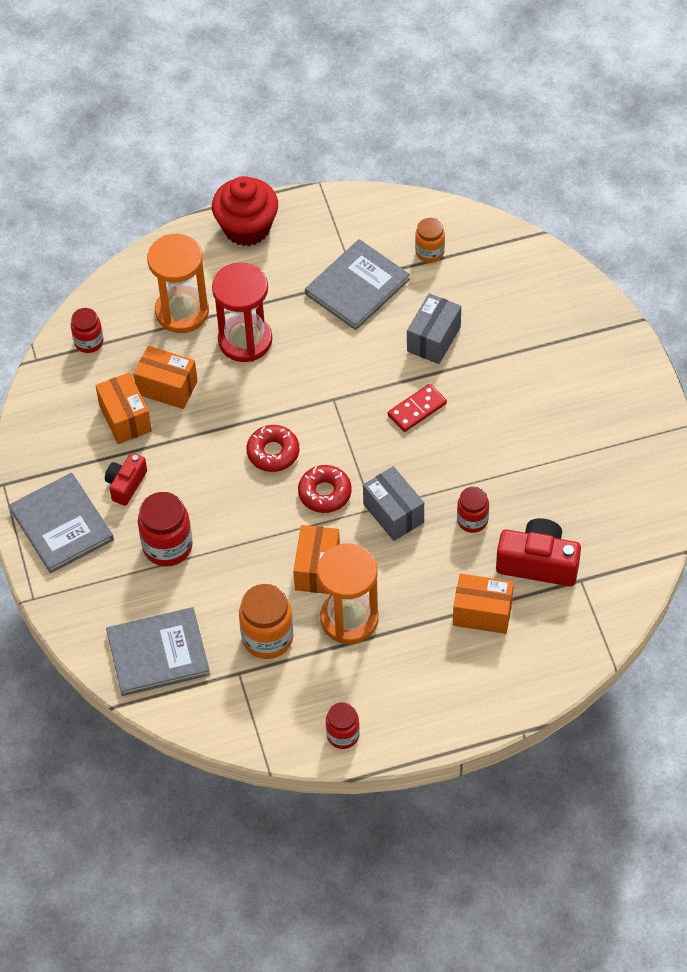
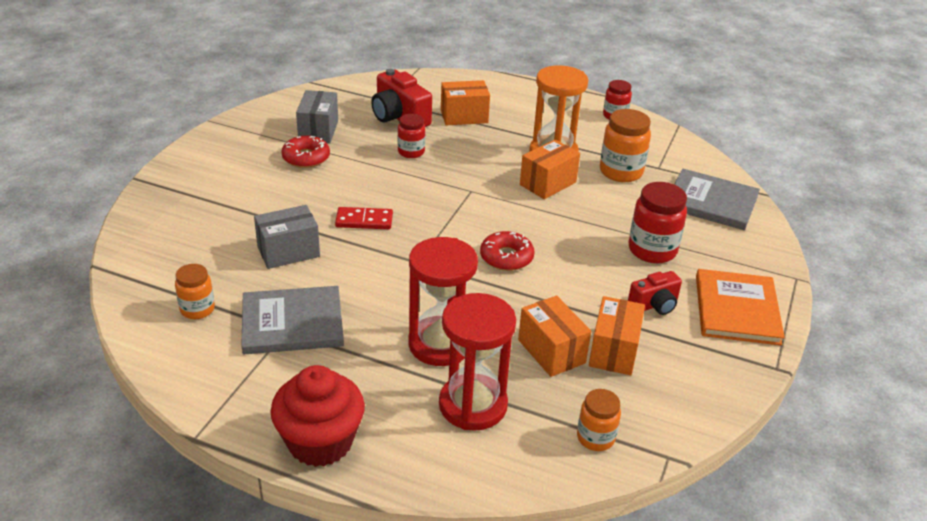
camera: 145 degrees left, 20 degrees down
(61, 525) = (736, 309): grey book -> orange book
(89, 342) = (595, 438): red jar -> orange jar
(182, 311) = (473, 405): orange hourglass -> red hourglass
(325, 493) = (494, 215): red donut -> red donut (306, 158)
(393, 513) = (459, 181): grey box -> grey box (318, 131)
(482, 613) = (464, 116): orange box -> orange box turned 60 degrees counterclockwise

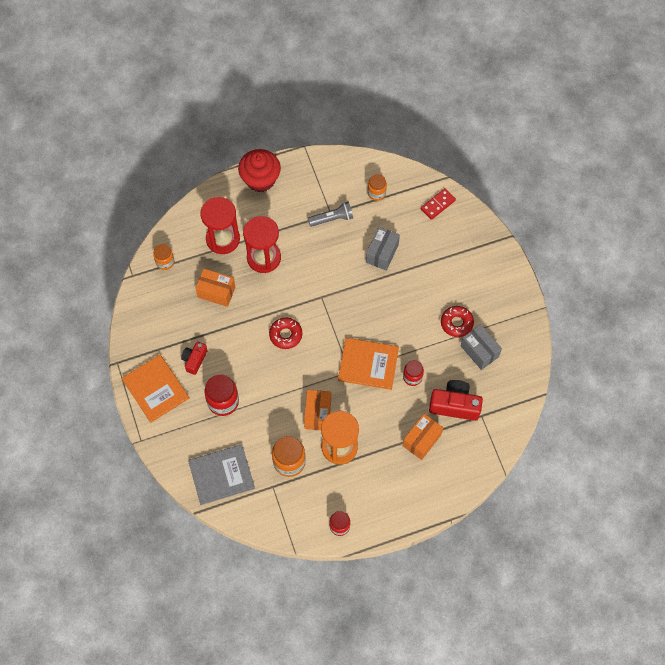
camera: 140 degrees right, 30 degrees up
(292, 323) = (332, 218): grey book -> grey flashlight
(364, 221) = (374, 302): red domino -> red domino (437, 204)
(443, 184) = (368, 364): none -> orange book
(613, 351) = (191, 314): orange box -> none

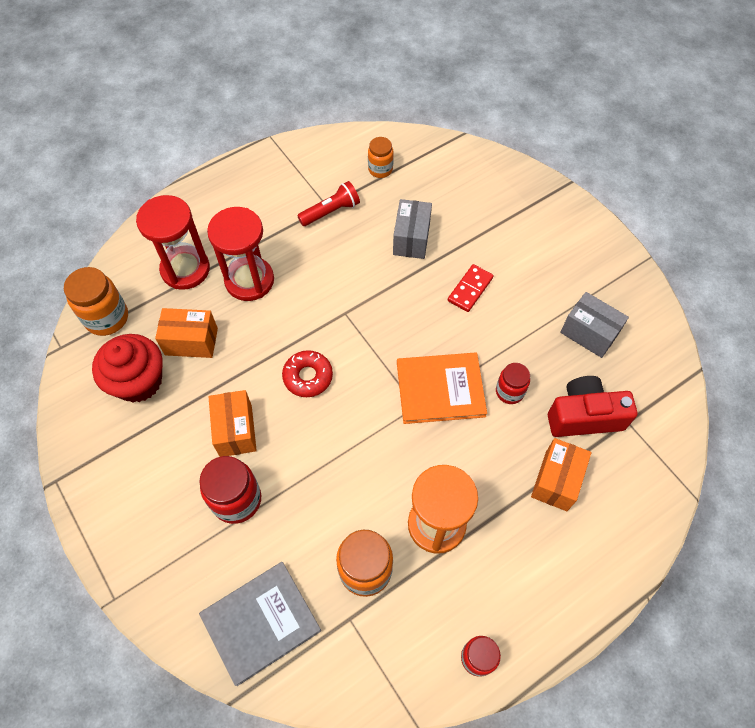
camera: 15 degrees left, 5 degrees down
(155, 389) = (124, 507): orange book -> none
(165, 262) = (107, 318): orange jar -> orange jar, size x1.61
(194, 360) = (178, 447): red camera -> none
(260, 179) = (221, 185): red cupcake -> red cupcake (138, 381)
(317, 414) = (388, 481): orange box -> orange box (236, 430)
(332, 218) = (331, 211): grey flashlight -> red flashlight
(437, 204) = (464, 166): red domino -> red domino (470, 289)
(456, 323) = (543, 304): red donut -> none

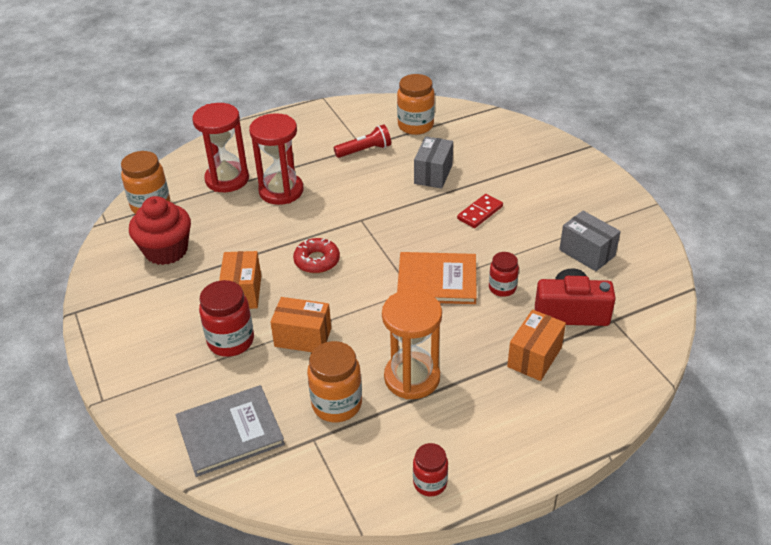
camera: 10 degrees right, 20 degrees down
(191, 341) = (219, 228): orange box -> orange box (303, 337)
(380, 169) = (415, 126): orange jar -> orange jar, size x1.61

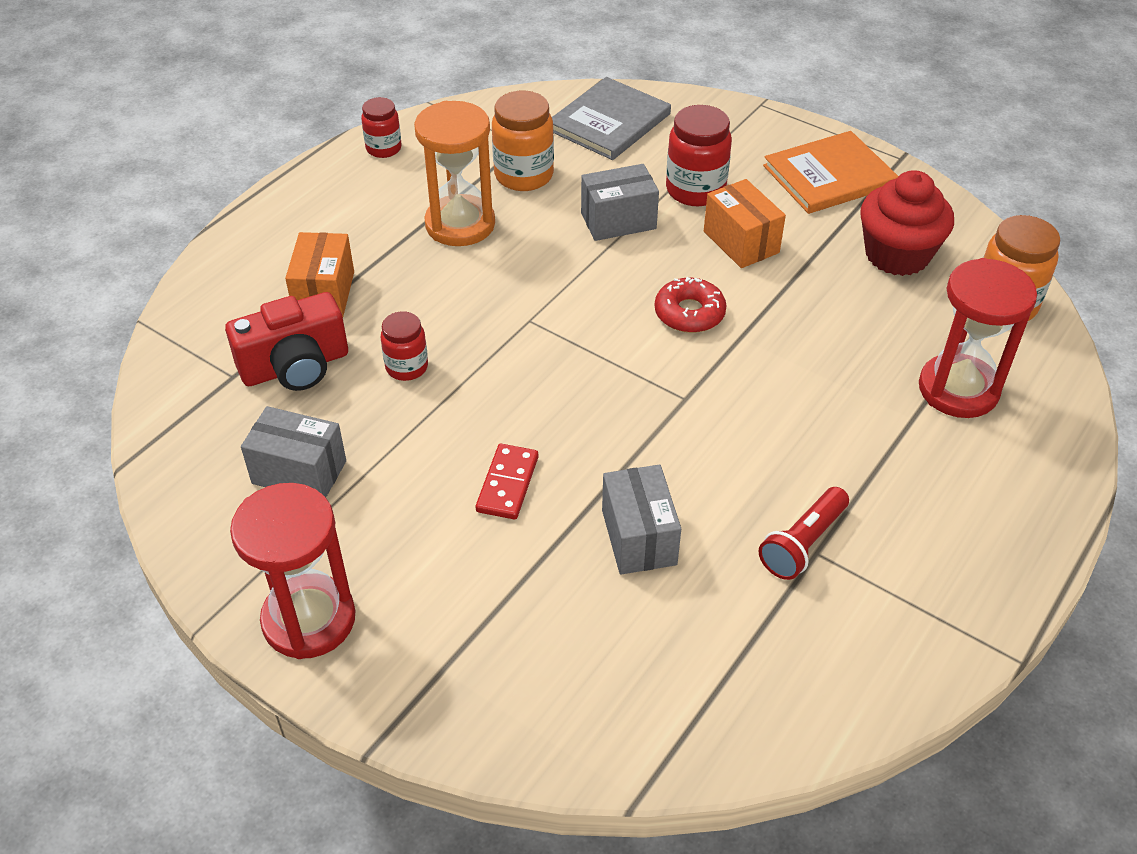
camera: 150 degrees right, 5 degrees up
(281, 191) = (853, 401): red hourglass -> red hourglass (309, 619)
(303, 337) = (618, 221): orange box -> grey box
(415, 126) = (763, 656): orange jar -> none
(437, 280) = (504, 345): orange book -> orange book (829, 176)

